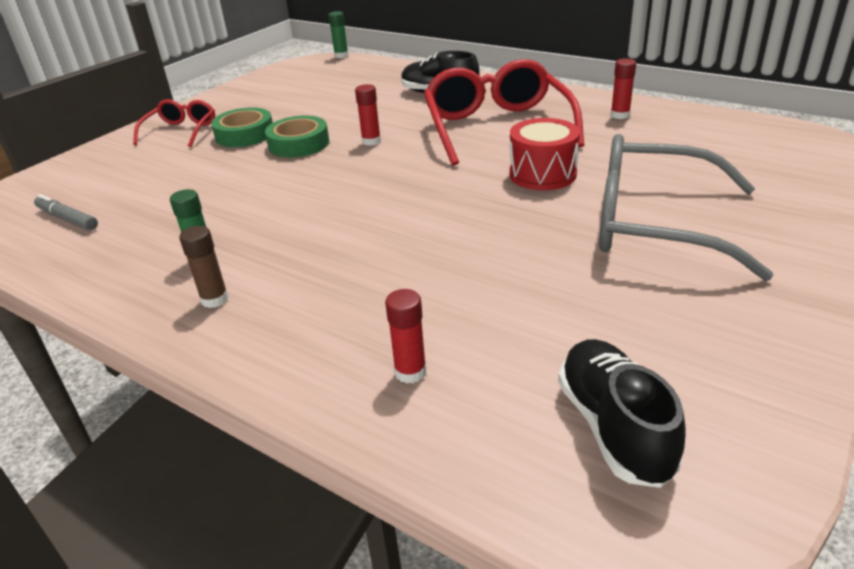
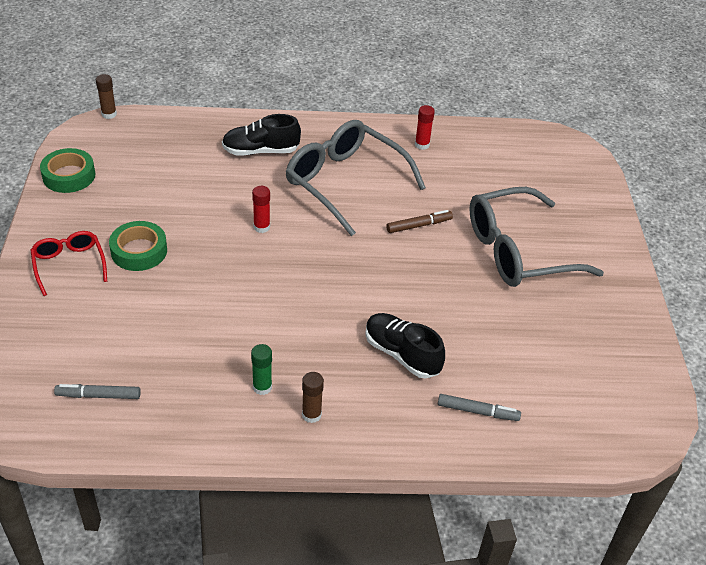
camera: 40 degrees left, 10 degrees up
(299, 144) = (202, 248): green tape -> green tape (69, 176)
(341, 55) = (109, 114): green glue stick -> brown glue stick
(410, 372) = (477, 411): red glue stick -> grey marker
(496, 127) = (345, 182): red glasses -> grey glasses
(542, 174) = (419, 225): red drum -> brown marker
(614, 427) = (593, 398): black shoe -> black shoe (402, 354)

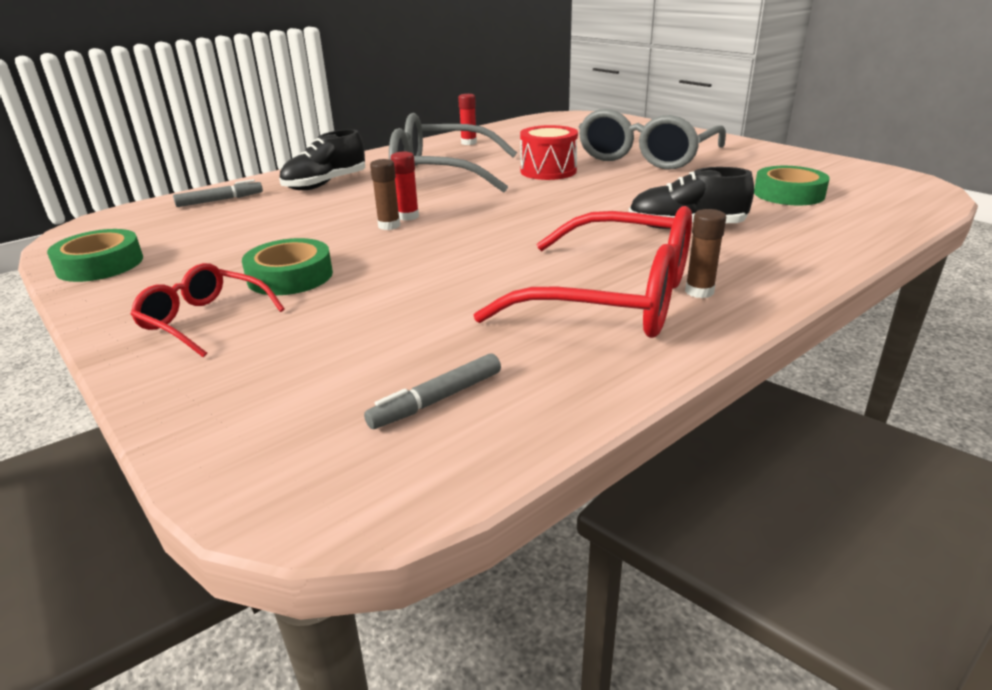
camera: 35 degrees left, 15 degrees down
(109, 114) = (99, 216): brown glue stick -> brown glue stick (389, 226)
(262, 387) = (615, 298): green glue stick -> red glasses
(419, 225) = (548, 171): brown marker -> red drum
(477, 411) = (811, 227): grey marker -> grey marker (220, 200)
(534, 368) = (788, 194): none -> green tape

